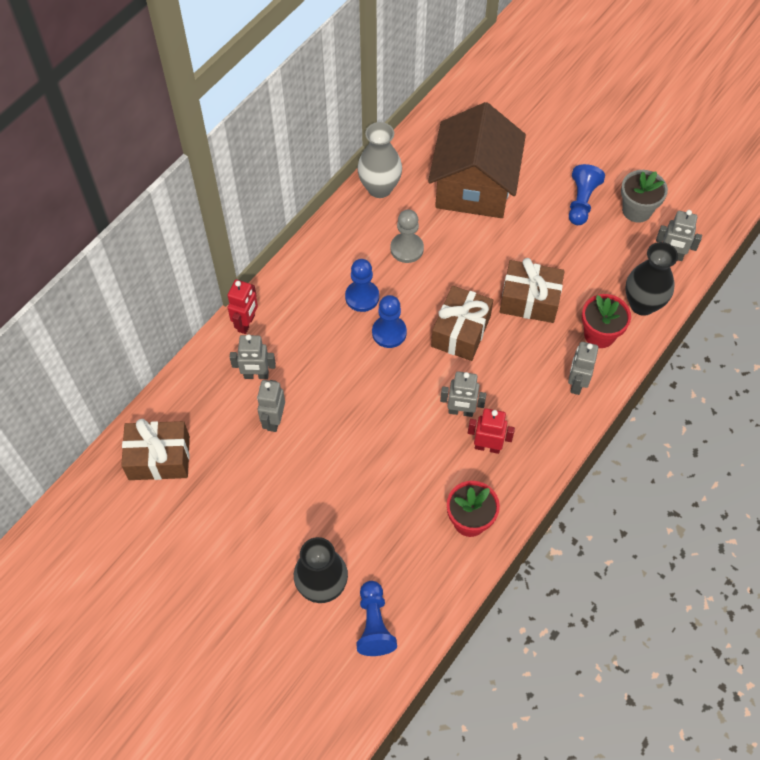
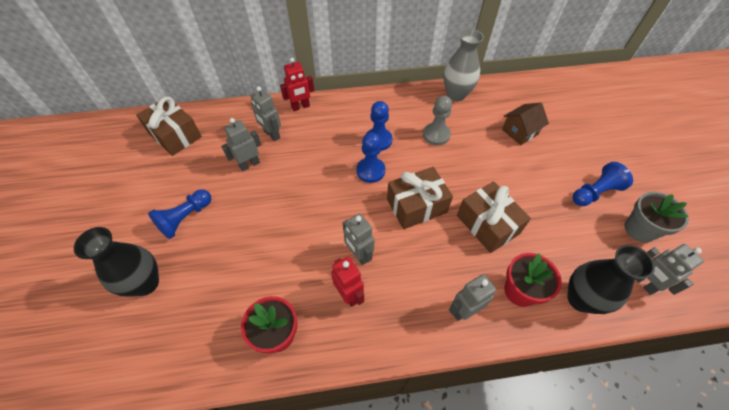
camera: 45 degrees right, 5 degrees down
(374, 624) = (136, 341): blue pawn -> blue pawn (185, 218)
(474, 186) = (519, 132): brown house -> brown house, size x0.46

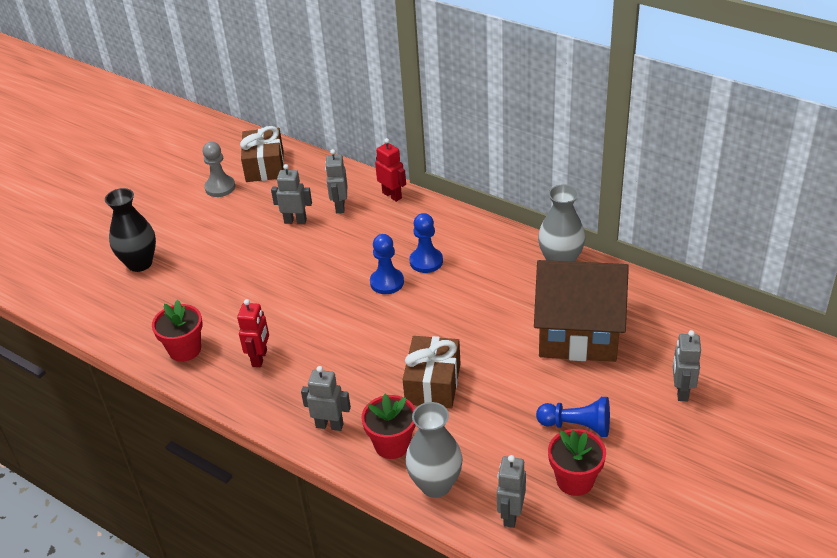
camera: 45 degrees right, 15 degrees down
(185, 218) = (207, 235): blue pawn -> none
(300, 107) = (392, 195): red robot -> red robot turned 150 degrees counterclockwise
(359, 255) = (299, 337): grey robot -> grey robot (681, 391)
(416, 206) = (390, 332): brown gift -> none
(436, 135) = (487, 287): grey pawn -> grey pawn (220, 187)
(519, 132) = (578, 332): brown house -> brown house, size x2.20
(581, 299) = (435, 485): black vase -> grey vase
(639, 229) = (575, 480): grey flower pot -> red flower pot

